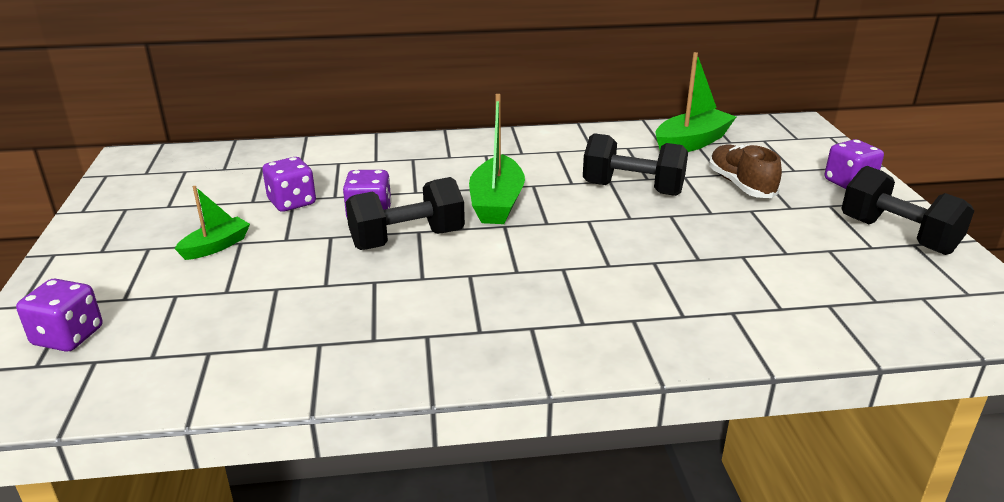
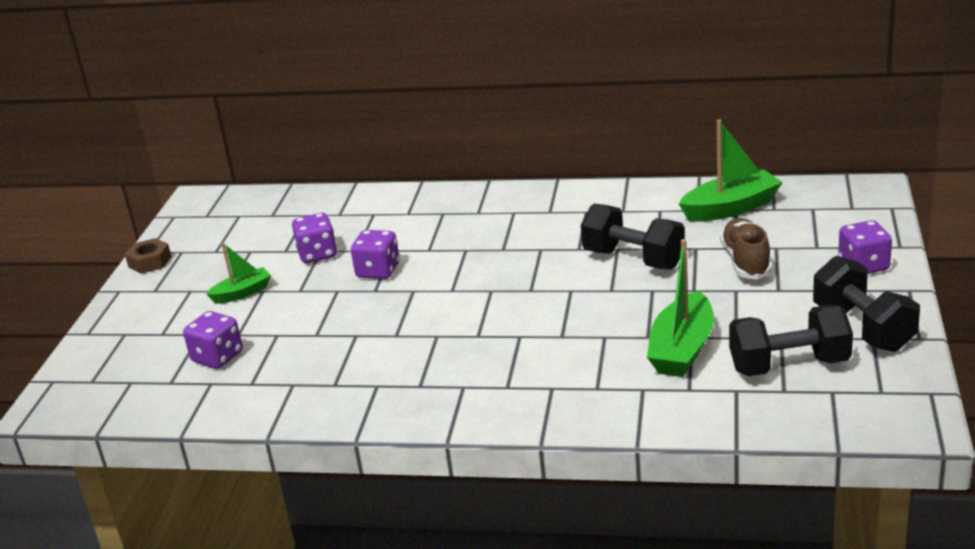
camera: 20 degrees right, 0 degrees up
(68, 336) = (116, 361): purple dice -> purple dice (217, 357)
(88, 221) = (150, 262): none -> brown nut
(407, 240) = (399, 298): black dumbbell -> black dumbbell (789, 365)
(496, 203) = (496, 267): green boat -> green boat (682, 349)

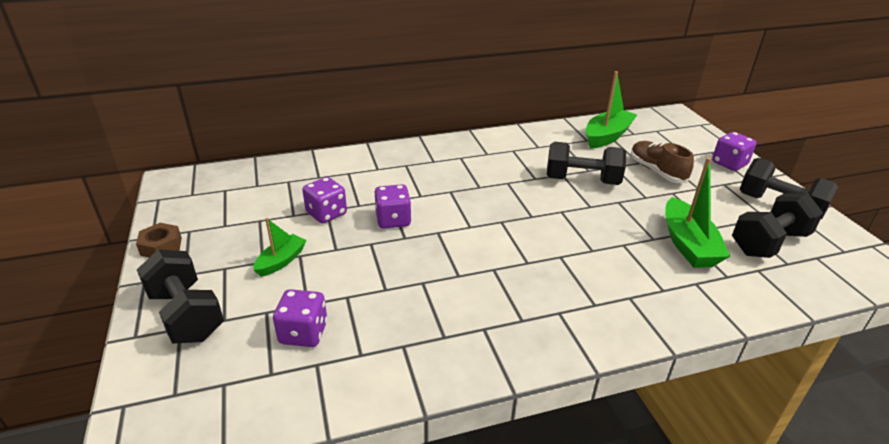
camera: 30 degrees left, 5 degrees up
(135, 324) = (186, 315): none -> black dumbbell

